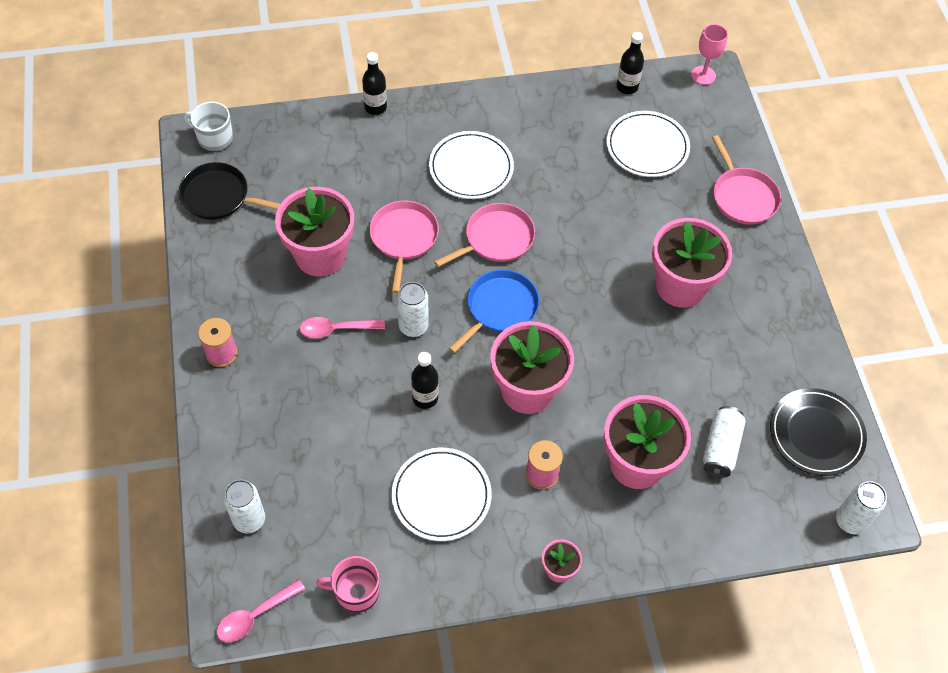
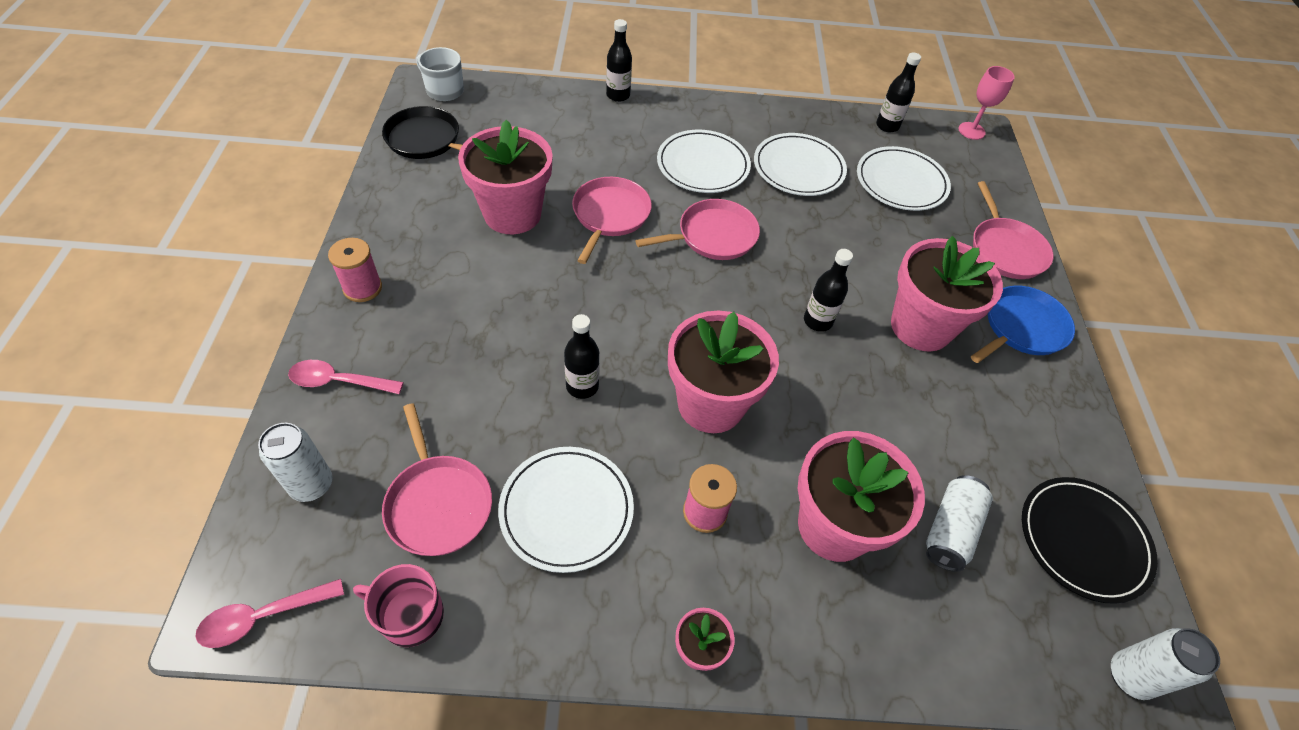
camera: 10 degrees right, 5 degrees down
(336, 329) = (502, 290): pink spoon -> pink spoon (338, 381)
(347, 512) = (438, 503): none -> pink pan
(413, 326) = (593, 305): white can -> none
(499, 308) = (699, 306): blue pan -> blue pan (1021, 328)
(555, 152) = (798, 168): none -> white plate
(597, 300) = (817, 321): none -> black bottle

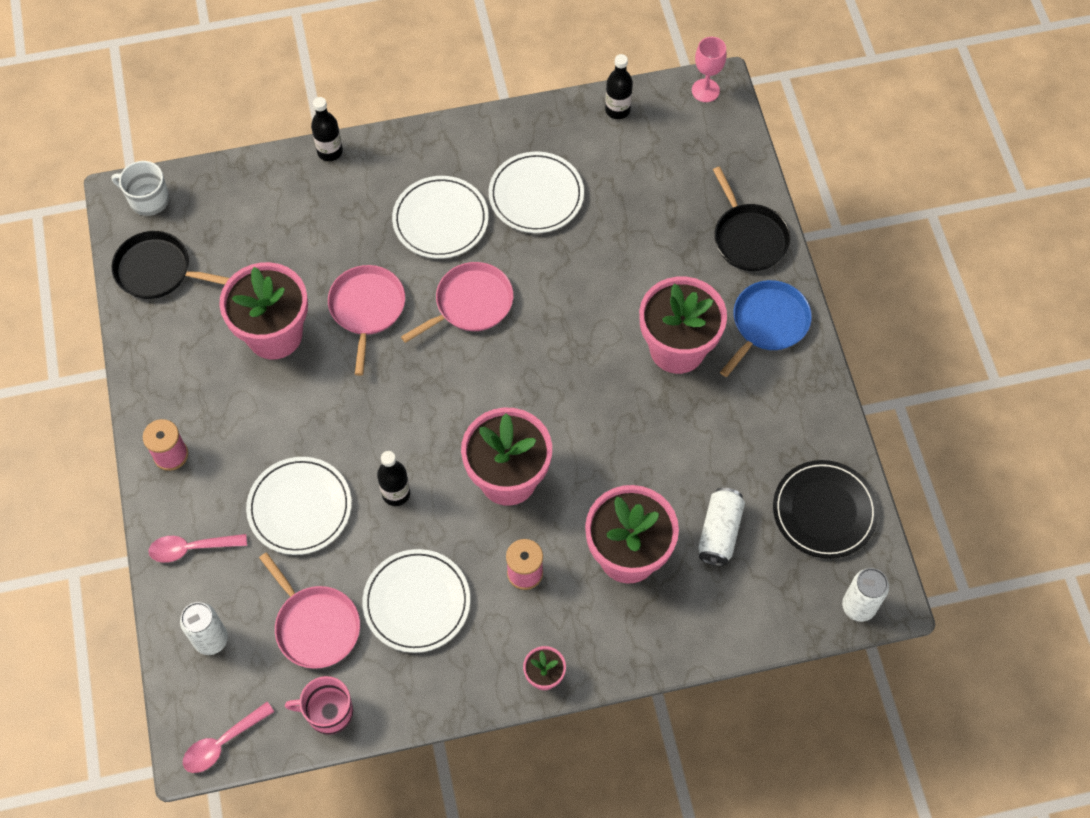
camera: 10 degrees left, 10 degrees up
(817, 321) = (584, 370): black bottle -> none
(901, 182) = (640, 183): white plate -> white plate (300, 507)
(1005, 249) = (748, 237): pink pan -> black pan

